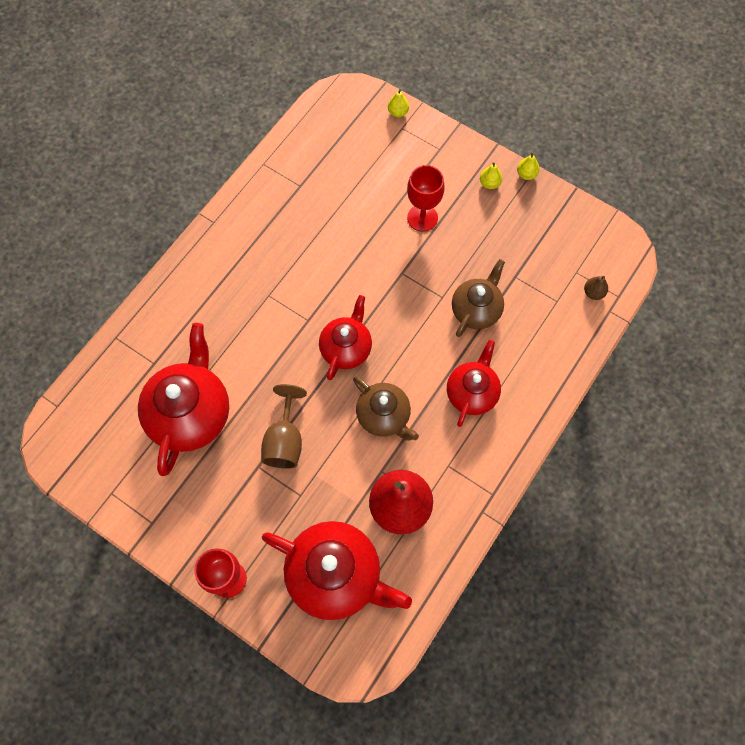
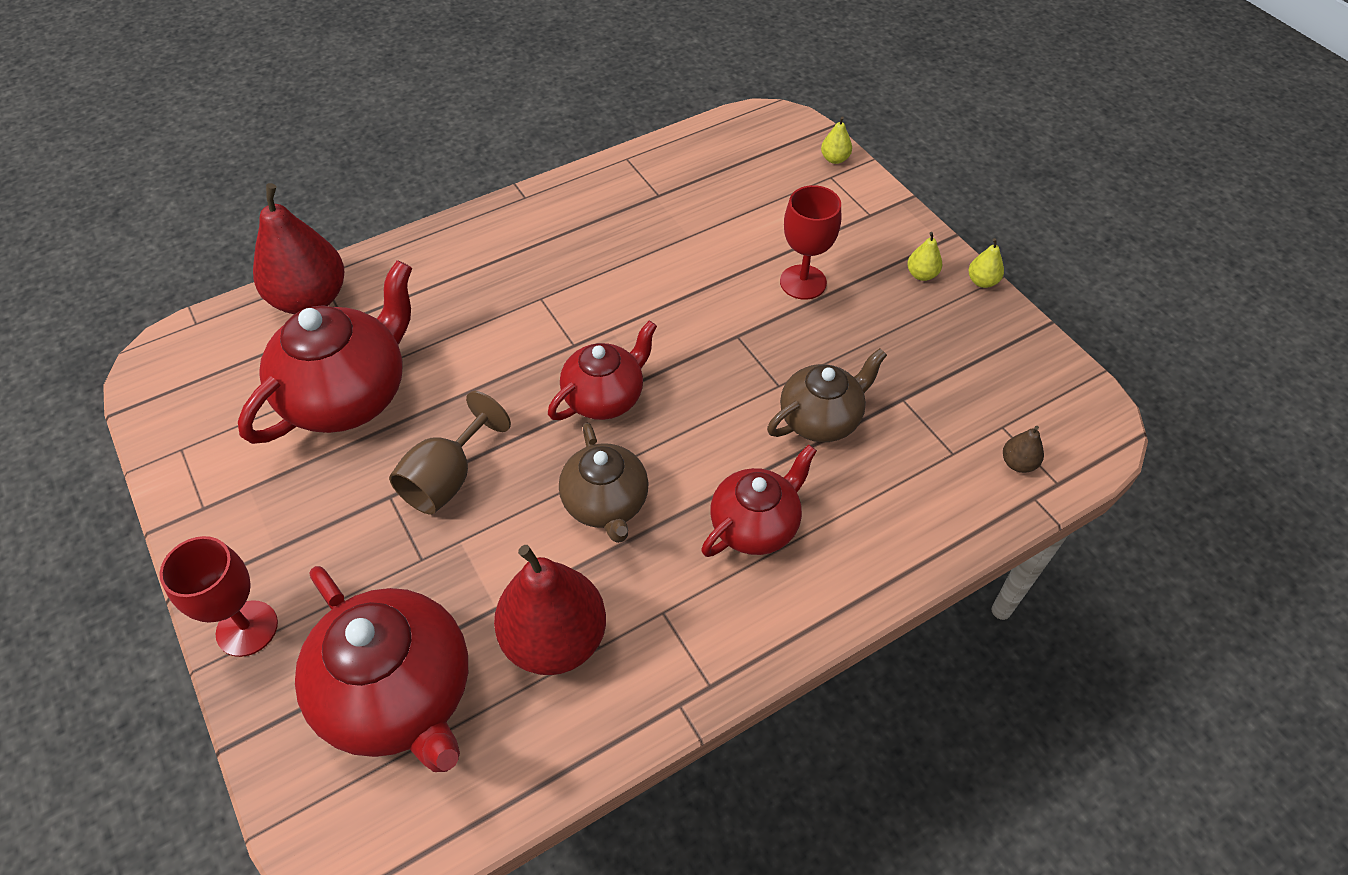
camera: 25 degrees right, 15 degrees down
(121, 358) = (310, 299): none -> red pear

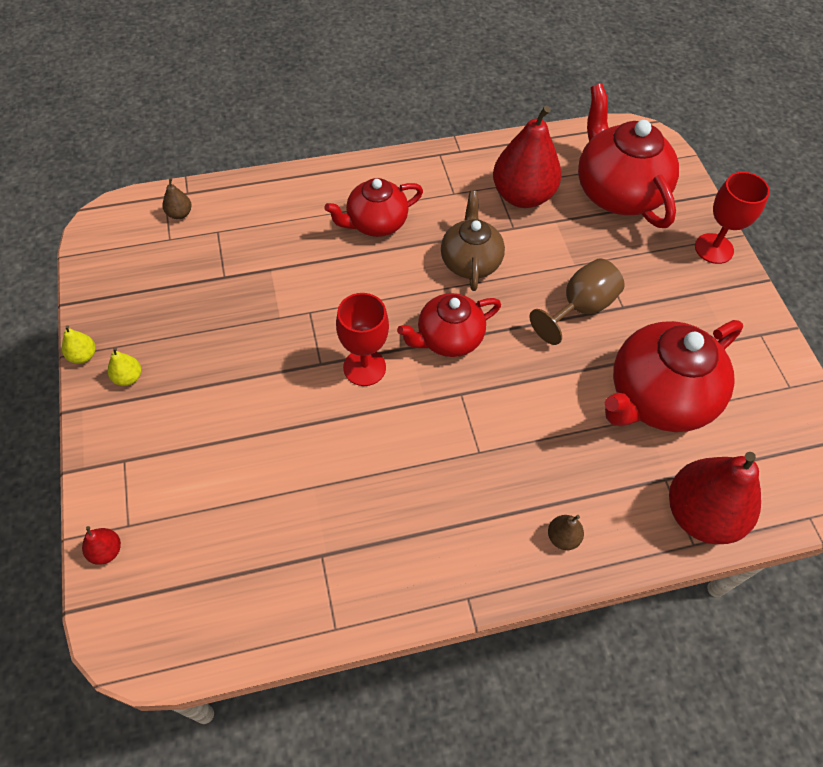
camera: 165 degrees left, 5 degrees up
(447, 252) = (562, 537): none -> brown pear
(803, 282) = (236, 400): red goblet -> red goblet (364, 367)
(821, 419) = (293, 278): brown teapot -> none
(834, 159) = (106, 551): yellow pear -> red pear

